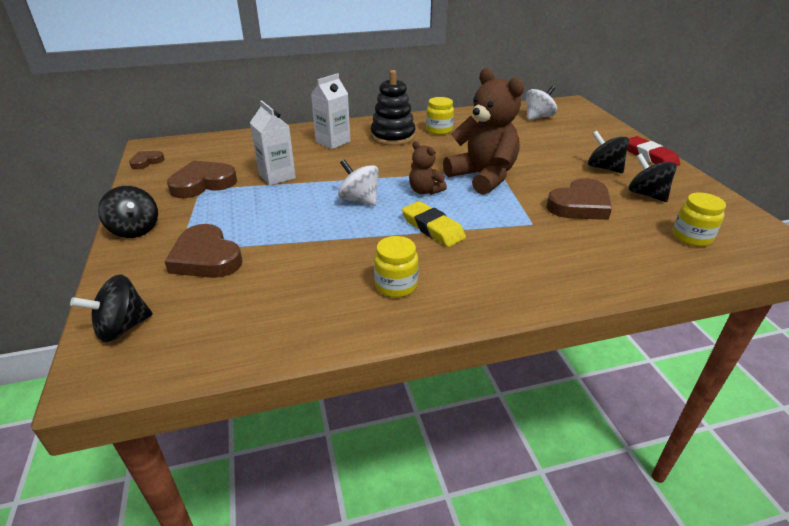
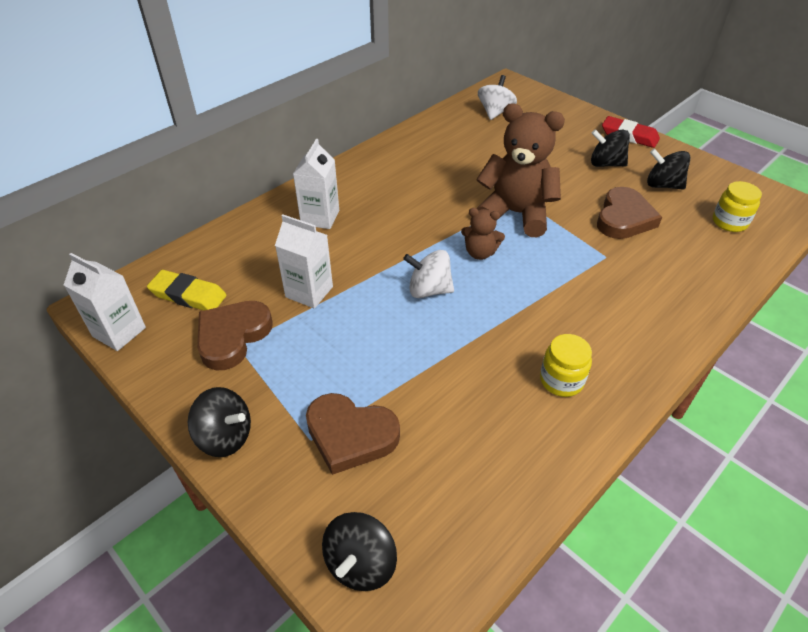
camera: 30 degrees left, 10 degrees up
(146, 162) = (119, 332): brown heart -> white carton
(393, 136) = (377, 187): black stacking toy -> none
(432, 228) = (530, 298): yellow eraser -> yellow eraser (188, 295)
(439, 130) = (416, 162): yellow jar -> none

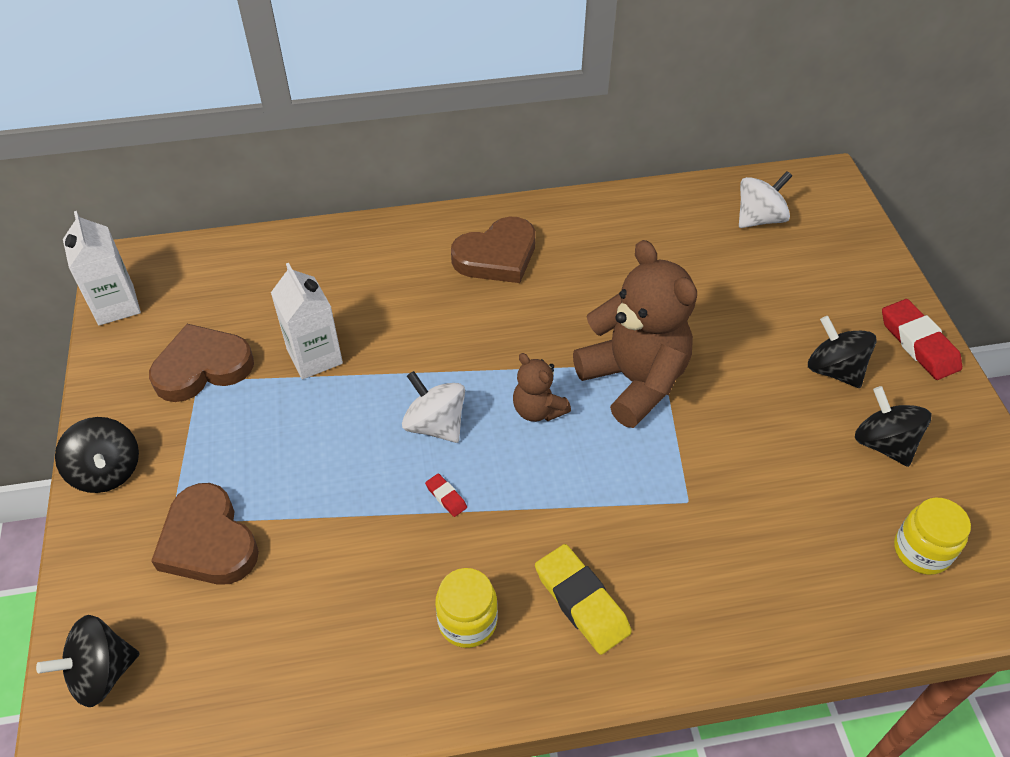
camera: 35 degrees right, 5 degrees up
(188, 295) = (204, 297): yellow eraser -> yellow eraser (581, 602)
(320, 217) = (407, 269): white carton -> none
(477, 324) = (446, 497): none -> red eraser
(624, 218) = (771, 462): brown heart -> brown heart (497, 256)

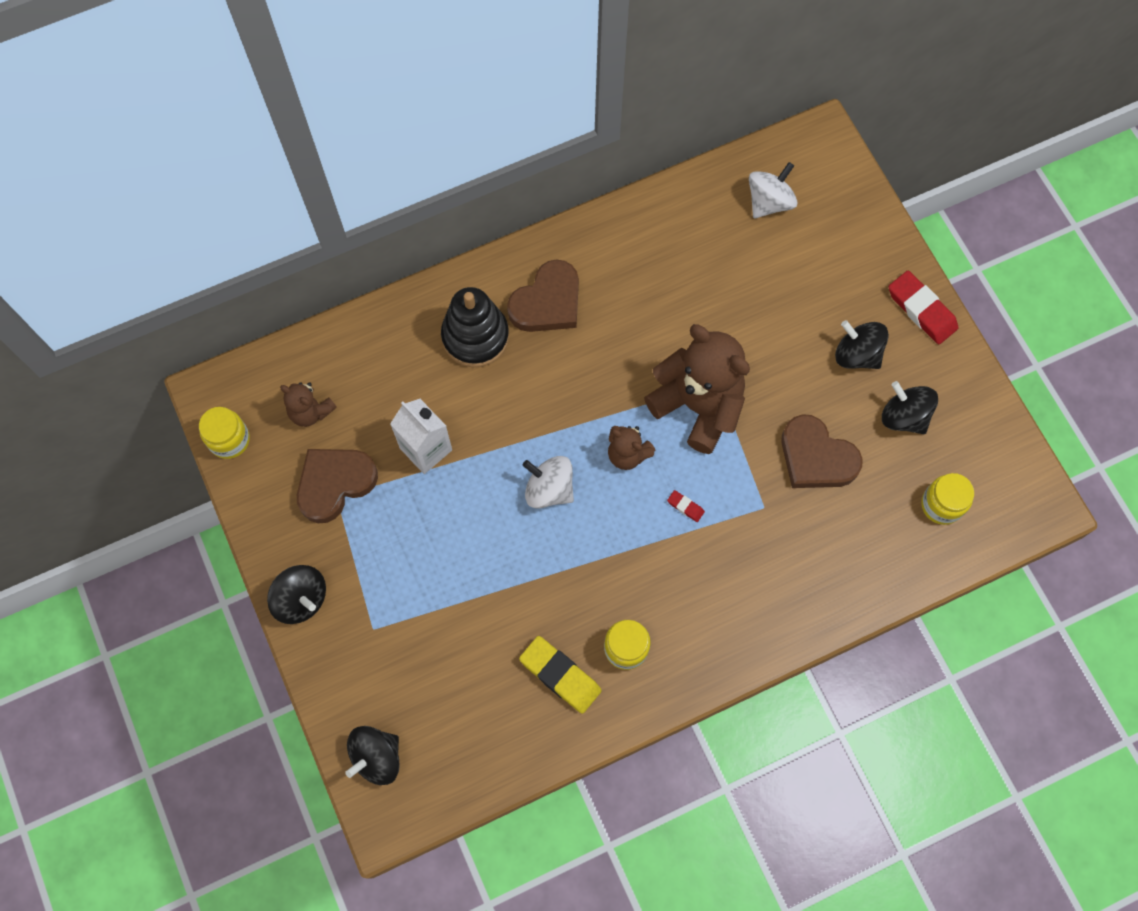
camera: 15 degrees left, 20 degrees up
(116, 305) = (229, 440): white carton -> yellow jar
(208, 541) = (409, 637): brown heart -> brown heart (816, 457)
(211, 298) = (310, 411): none -> brown teddy bear
(410, 270) = (475, 337): none -> black stacking toy
(446, 497) = (578, 551): red eraser -> red eraser (685, 507)
(581, 602) = (704, 611): yellow eraser -> yellow eraser (560, 675)

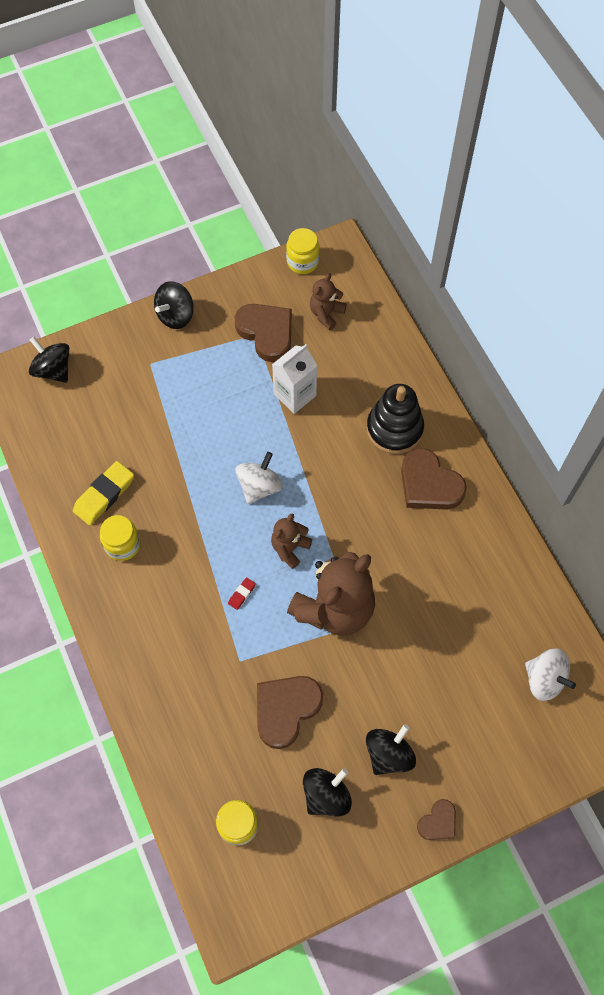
camera: 90 degrees right, 5 degrees down
(921, 310) = (438, 822): red eraser -> brown heart

